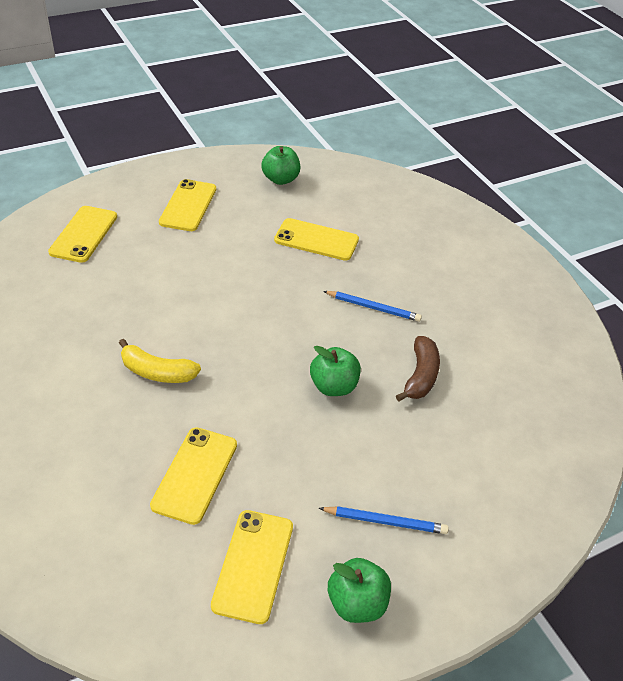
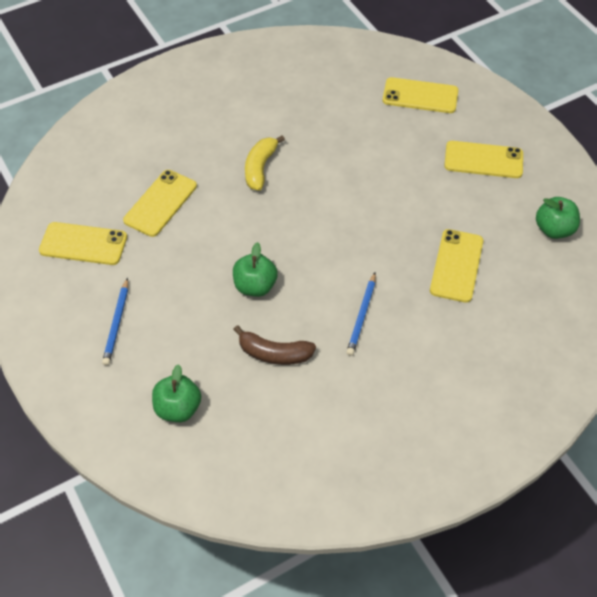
camera: 90 degrees right, 10 degrees up
(195, 474) = (160, 203): yellow phone -> yellow phone turned 75 degrees counterclockwise
(357, 603) = (50, 305): green apple -> green apple (178, 408)

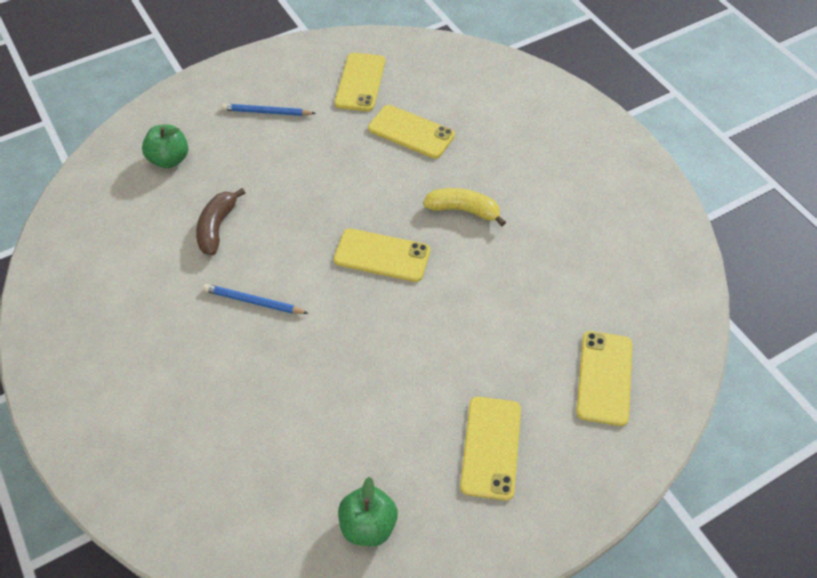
camera: 90 degrees right, 0 degrees up
(255, 286) = (300, 210): green apple -> none
(456, 265) = (315, 400): yellow phone -> yellow phone (382, 255)

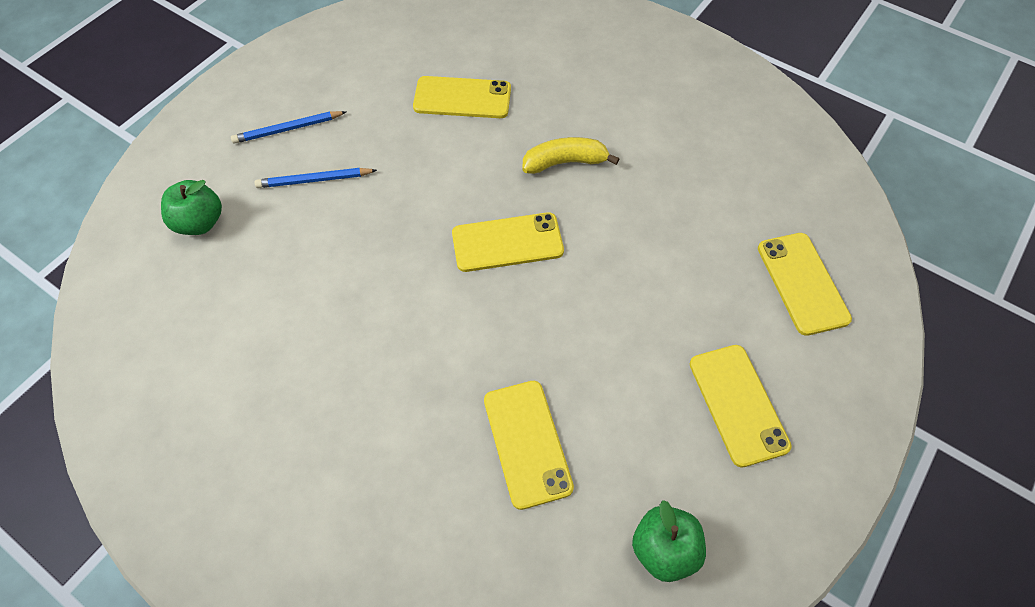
camera: 25 degrees left, 5 degrees up
(217, 227) = (302, 281): brown banana -> none
(253, 301) = (393, 350): blue pencil -> blue pencil (314, 180)
(360, 82) = (377, 62): yellow phone -> yellow phone (527, 443)

